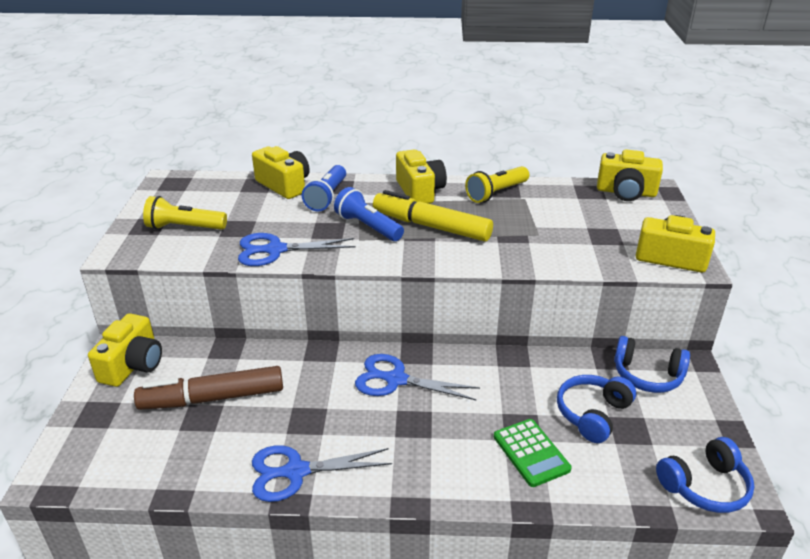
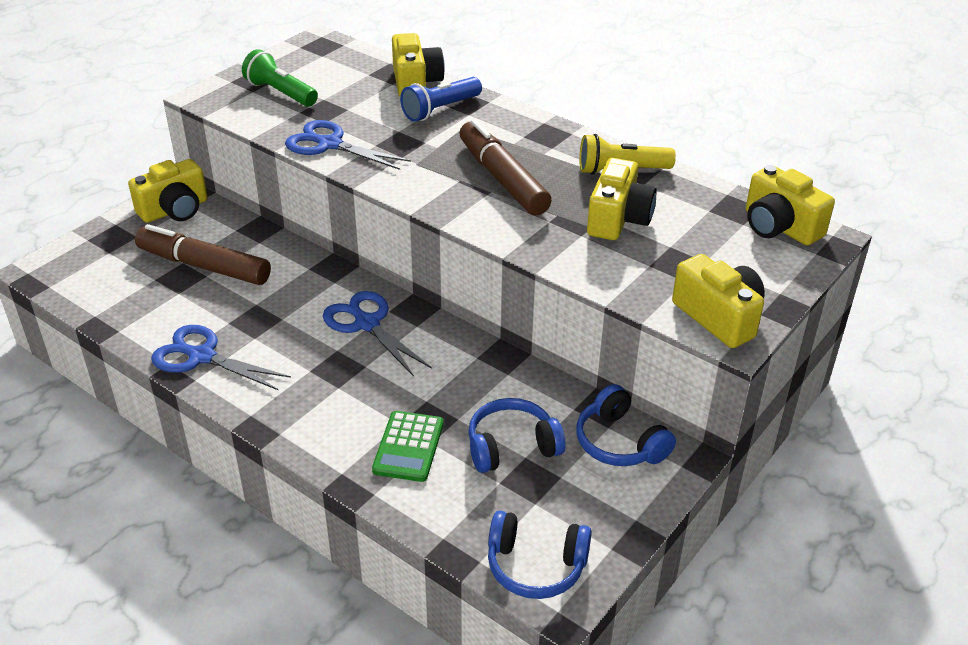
camera: 35 degrees right, 5 degrees up
(184, 228) = (280, 93): yellow flashlight -> green flashlight
(368, 227) = (440, 155): blue flashlight -> none
(419, 191) = (541, 137): yellow camera -> yellow camera (618, 219)
(431, 226) = (502, 178): yellow marker -> brown marker

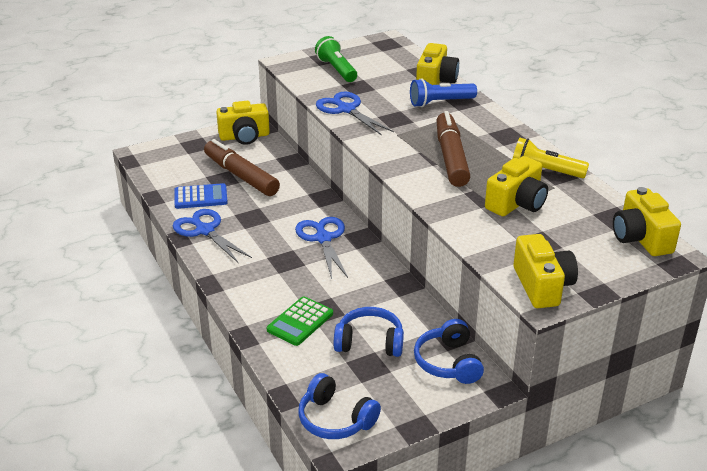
camera: 25 degrees right, 5 degrees down
(166, 310) = (200, 197): none -> blue calculator

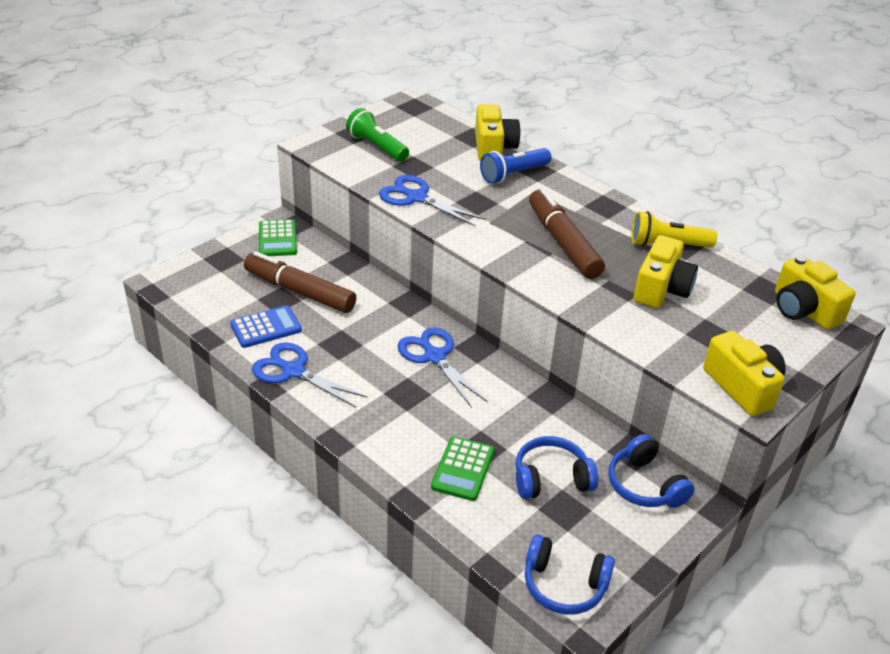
camera: 20 degrees left, 5 degrees up
(244, 136) = (277, 239): yellow camera -> green calculator

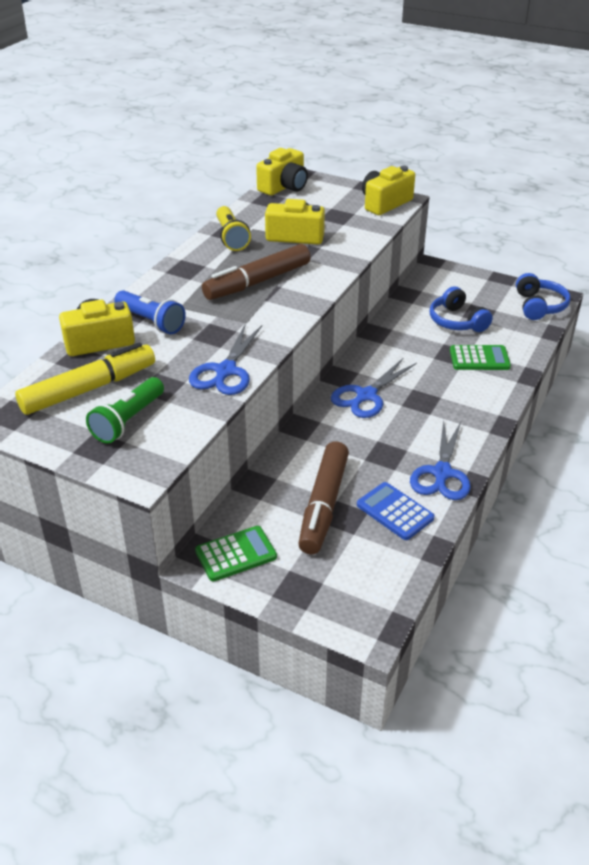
camera: 105 degrees left, 0 degrees up
(427, 137) = (89, 389): none -> yellow marker
(644, 485) = (432, 286): blue headphones -> none

